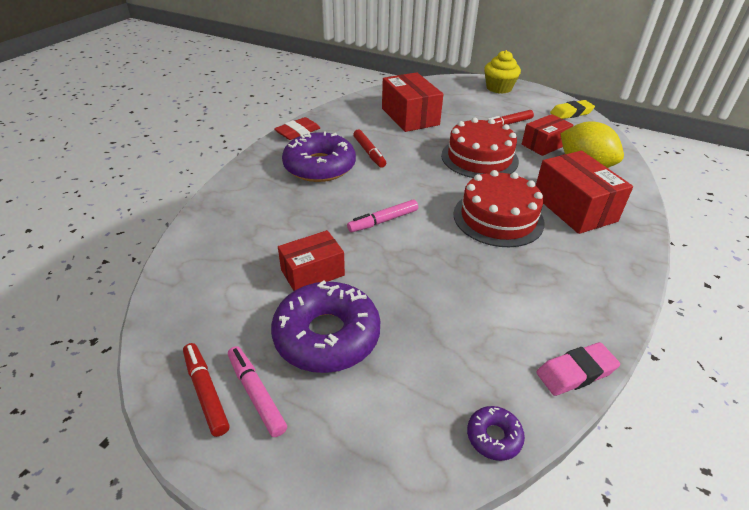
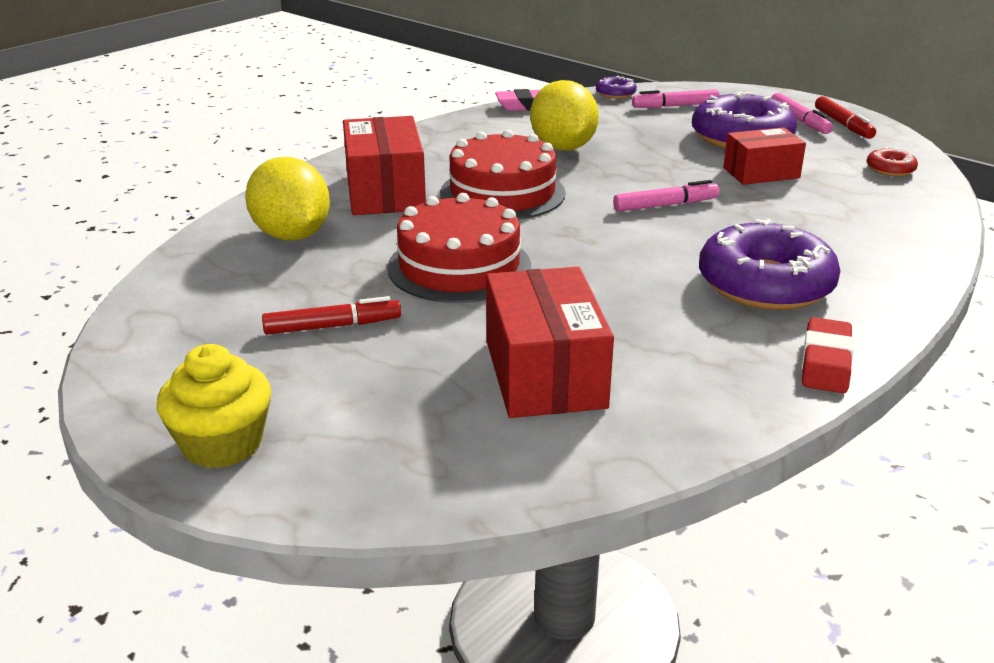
camera: 165 degrees left, 10 degrees down
(195, 297) = (890, 169): none -> red donut
(298, 132) = (825, 362): red eraser -> red eraser turned 45 degrees counterclockwise
(369, 152) = (666, 298): red marker -> none
(408, 408) = (675, 106): none -> pink marker
(489, 286) = (563, 147): none -> yellow lemon
(544, 145) = (311, 276): red box -> none
(571, 113) = (149, 336): yellow eraser -> none

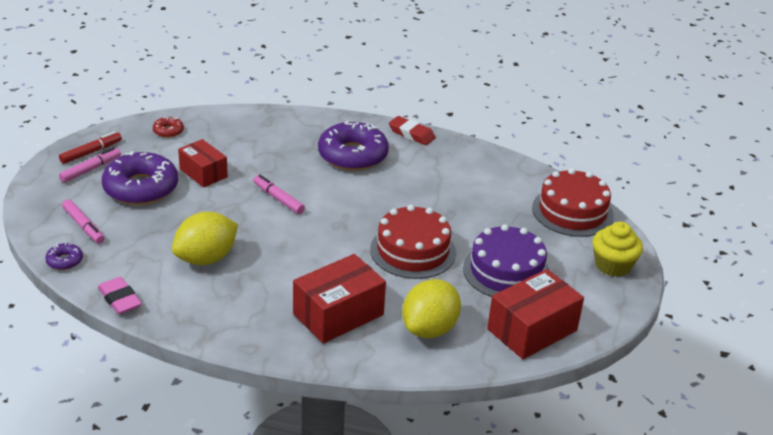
camera: 120 degrees left, 5 degrees up
(332, 326) = (506, 271): red marker -> purple cake
(502, 193) = (304, 263): red cake -> red cake (572, 211)
(545, 374) = (485, 199): red box -> red box (532, 330)
(825, 362) = (411, 134): red eraser -> red eraser turned 45 degrees clockwise

